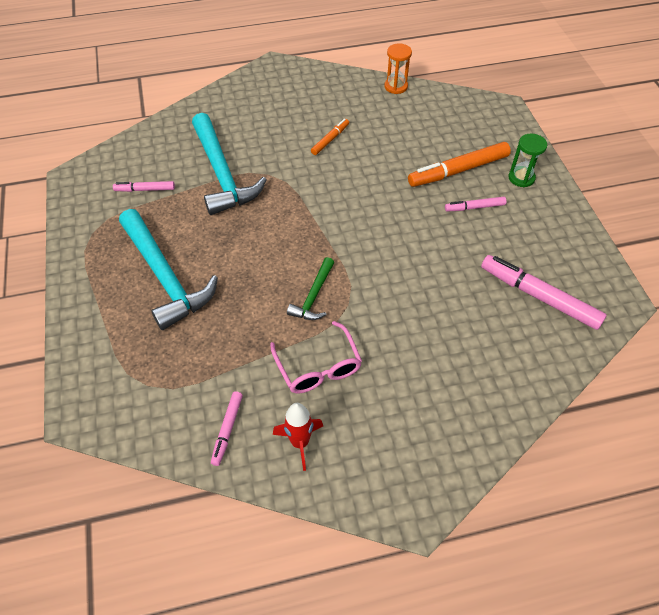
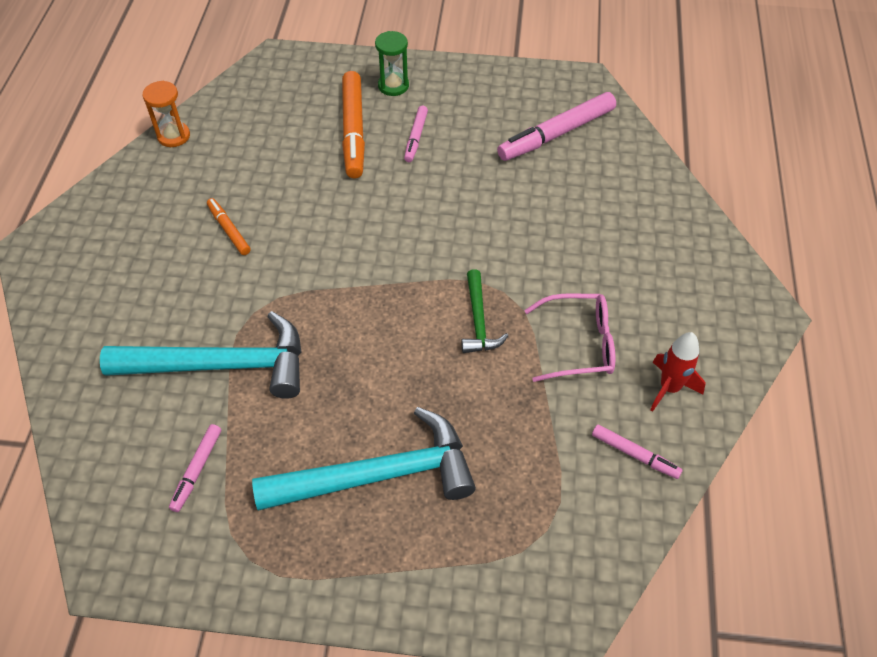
camera: 70 degrees left, 0 degrees up
(314, 296) = (478, 320): green hammer -> green hammer turned 45 degrees clockwise

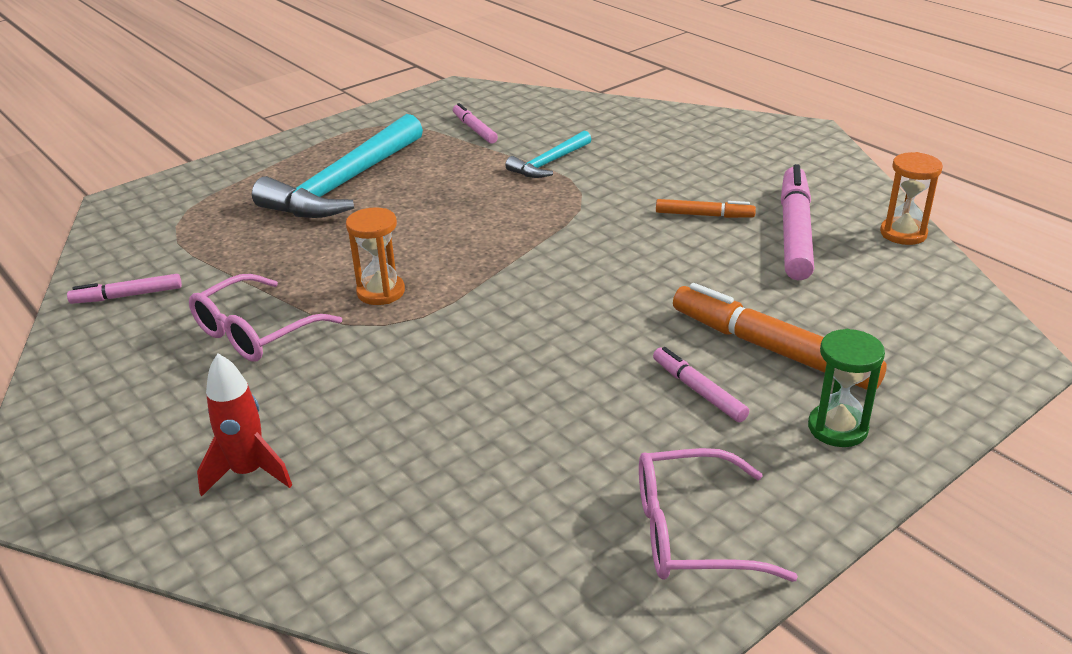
camera: 135 degrees right, 20 degrees down
(220, 365) = (549, 163): turquoise hammer -> turquoise hammer, size x0.51
(478, 320) = (381, 292): green hammer -> orange hourglass
(506, 94) = (691, 532): none -> pink glasses
(556, 134) = (539, 526): pink marker -> pink marker (795, 232)
(669, 388) = (122, 354): red rocket -> red rocket (248, 473)

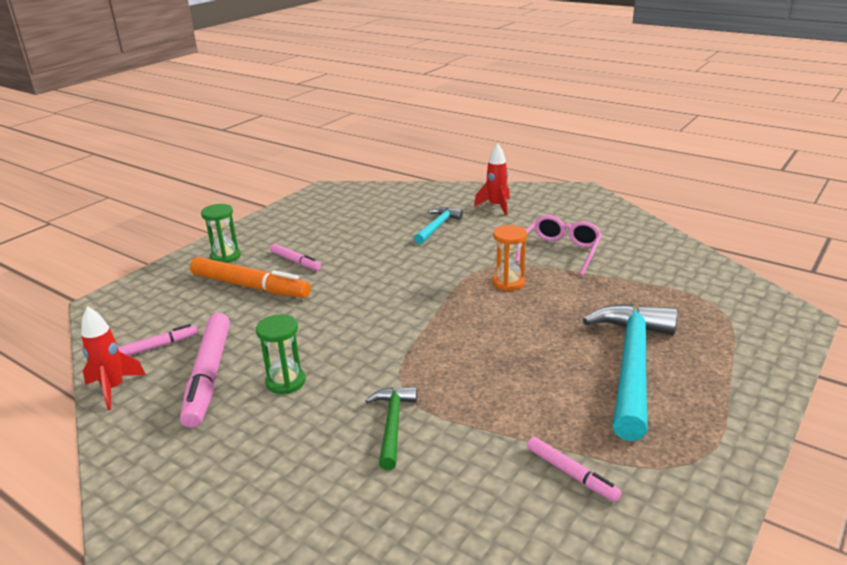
camera: 165 degrees right, 5 degrees down
(127, 296) = (666, 257): pink marker -> pink marker (157, 347)
(549, 163) = (451, 427): turquoise hammer -> turquoise hammer (437, 227)
(601, 170) = (392, 425): none -> green hammer
(691, 532) = (300, 217): pink glasses -> none
(704, 215) = (286, 382): orange marker -> green hourglass
(903, 233) = (114, 389): orange hourglass -> red rocket

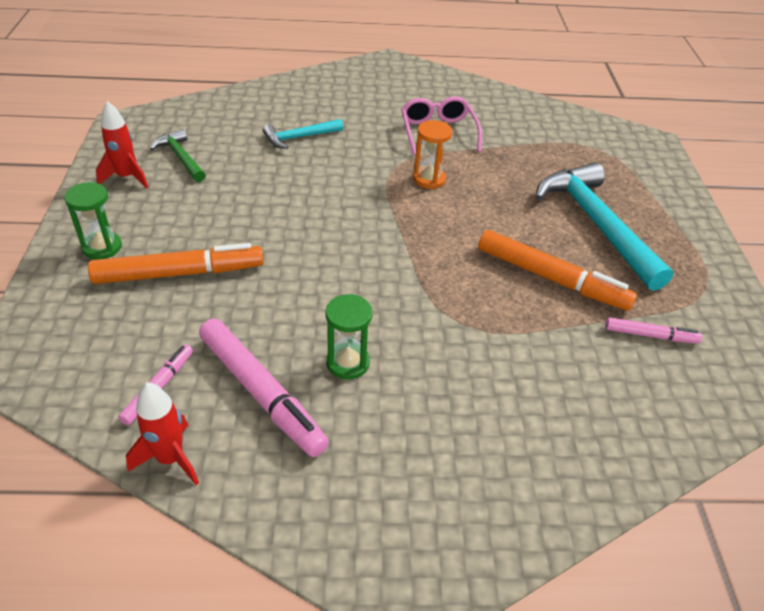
camera: 40 degrees left, 15 degrees up
(295, 261) = (195, 225): pink marker -> none
(392, 425) = (487, 359): green hammer -> green hammer (181, 158)
(437, 227) = (299, 137): turquoise hammer -> turquoise hammer turned 105 degrees counterclockwise
(496, 206) = (331, 98): red rocket -> red rocket (127, 177)
(527, 391) = (551, 278): none -> orange marker

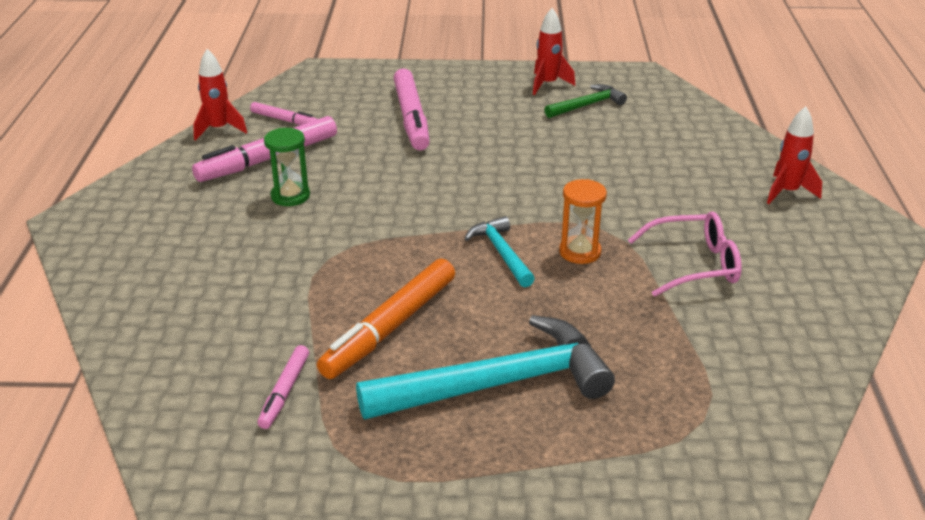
camera: 95 degrees right, 10 degrees down
(102, 247) = (446, 85): green hourglass -> none
(179, 273) = (411, 118): orange marker -> pink marker
(299, 137) = (647, 166): turquoise hammer -> turquoise hammer (501, 253)
(340, 85) = (787, 192): none -> red rocket

